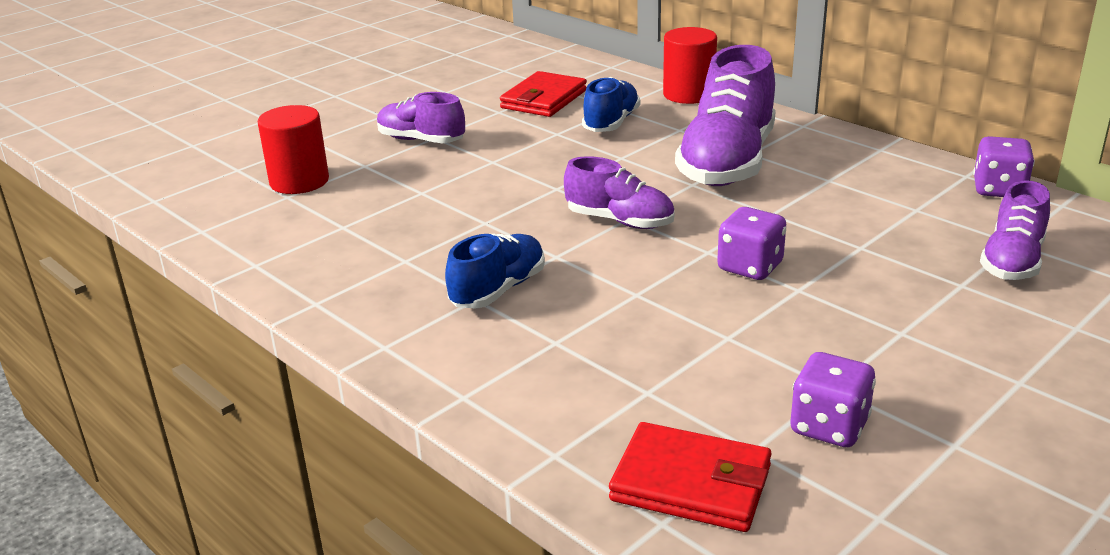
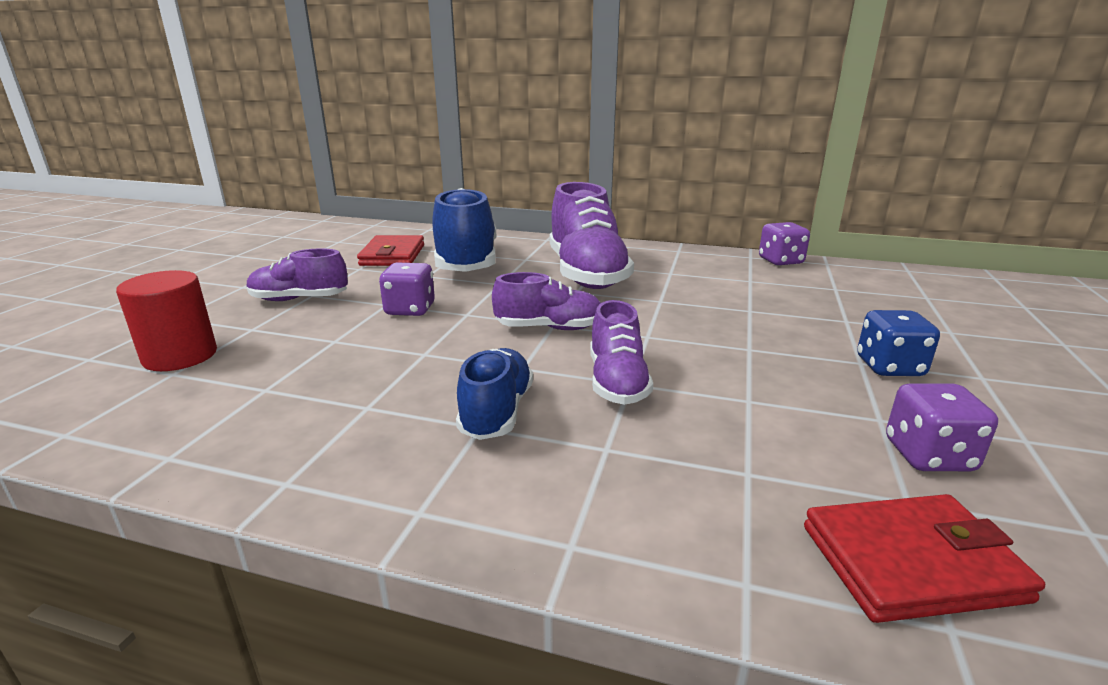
camera: 30 degrees left, 5 degrees down
(611, 123) = (466, 262): blue shoe -> blue shoe, size x1.77
(688, 94) = (507, 238): red cylinder -> none
(750, 267) = (693, 340): purple dice -> purple dice (410, 310)
(926, 345) = (889, 367): none -> blue dice
(1012, 261) = (852, 300): purple shoe -> purple shoe (617, 382)

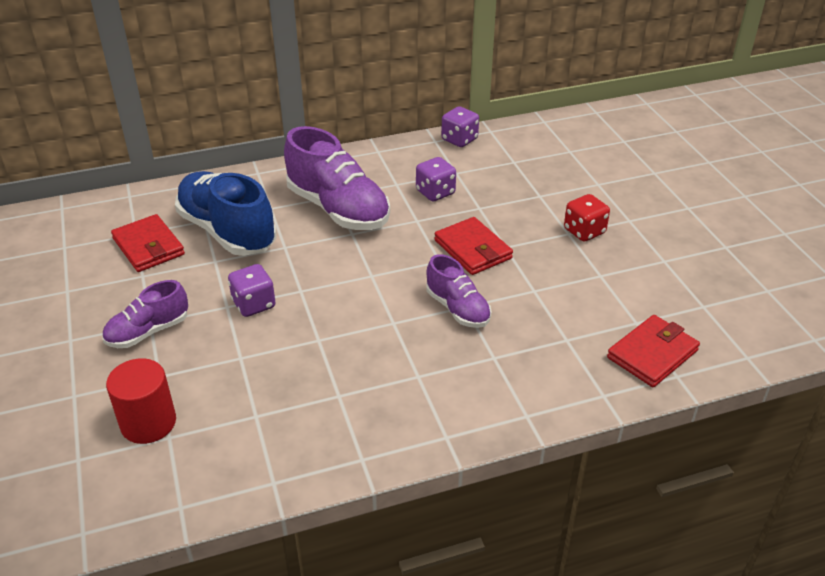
camera: 35 degrees left, 15 degrees up
(496, 412) = (416, 362): blue shoe -> none
(549, 328) = (373, 280): purple shoe -> none
(701, 339) = (472, 249): none -> red wallet
(889, 367) = (584, 231): blue dice -> red dice
(928, 456) = (631, 291): purple dice -> purple dice (435, 192)

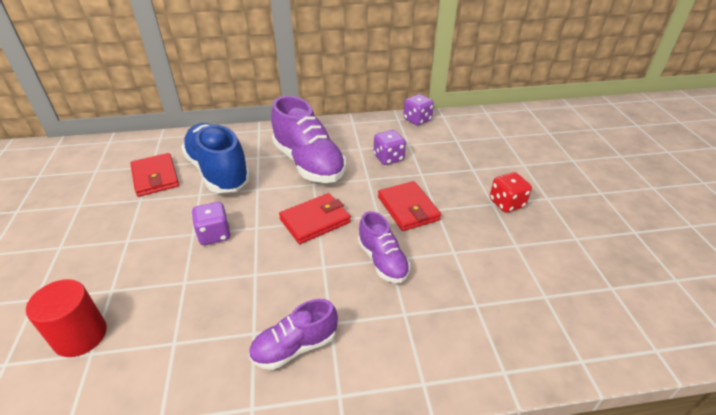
camera: 10 degrees right, 0 degrees up
(148, 332) = (121, 248): purple shoe -> purple shoe (294, 347)
(652, 354) = (558, 332): red wallet -> red wallet (315, 221)

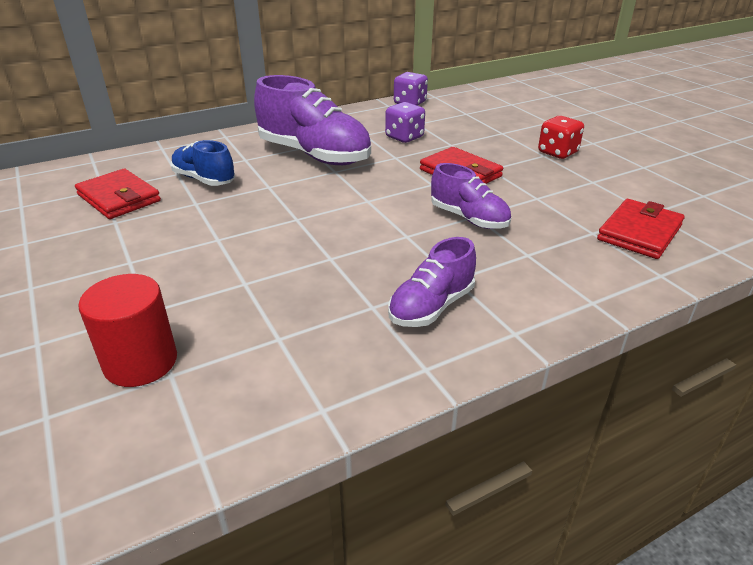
camera: 20 degrees left, 5 degrees down
(214, 235) = (248, 234): purple dice -> none
(218, 172) = (204, 179): blue shoe -> blue shoe, size x0.56
(315, 221) = (364, 201): red wallet -> red wallet (639, 233)

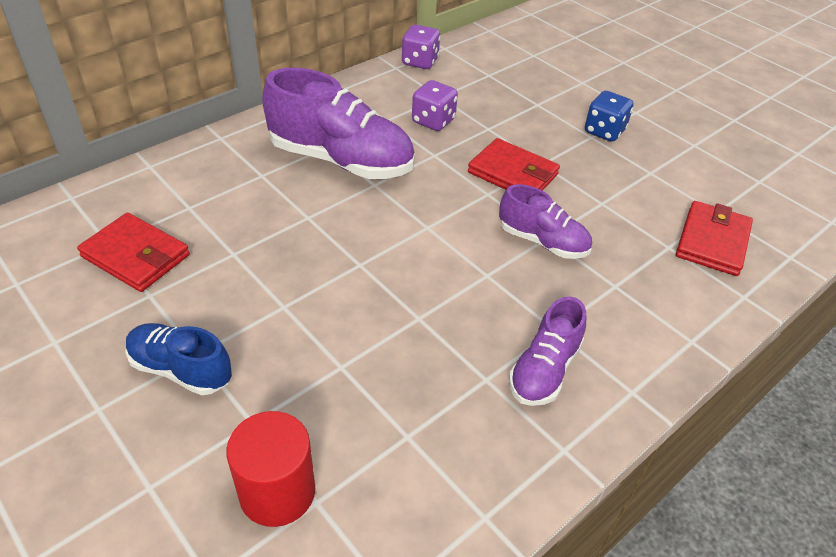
camera: 15 degrees left, 10 degrees up
(204, 179) = (227, 214): blue shoe -> blue shoe (181, 369)
(557, 153) = (604, 131): red dice -> blue dice

